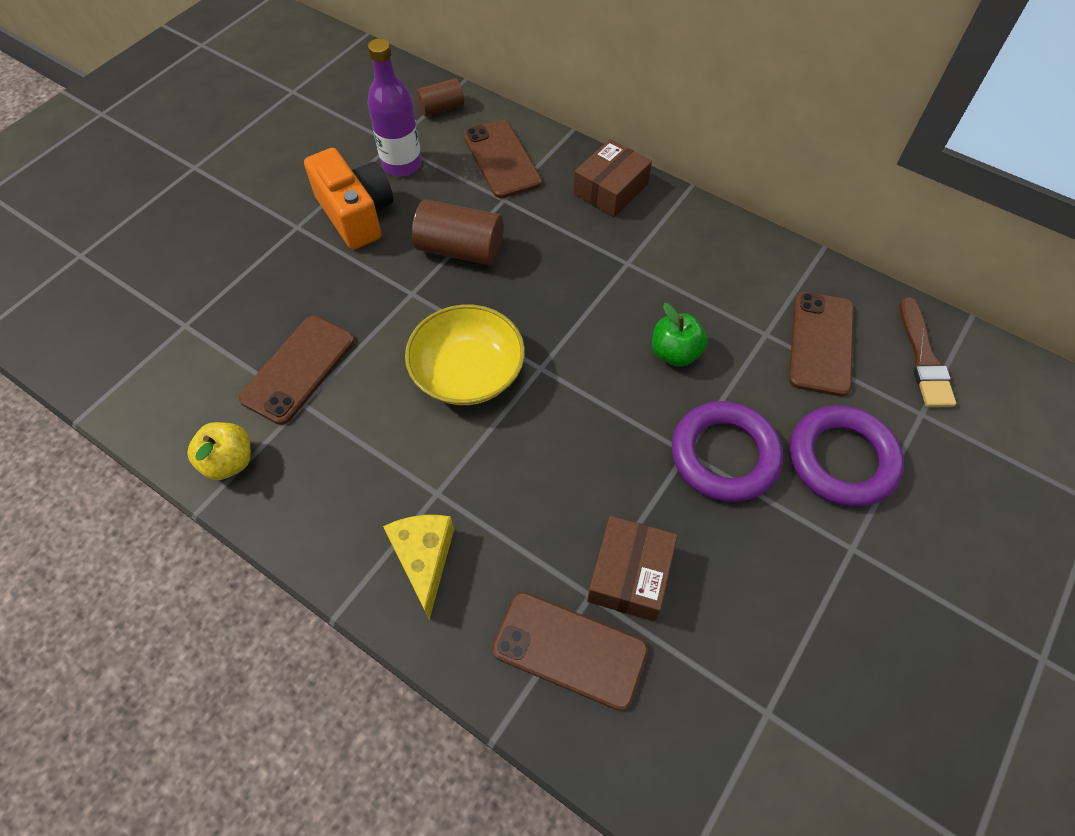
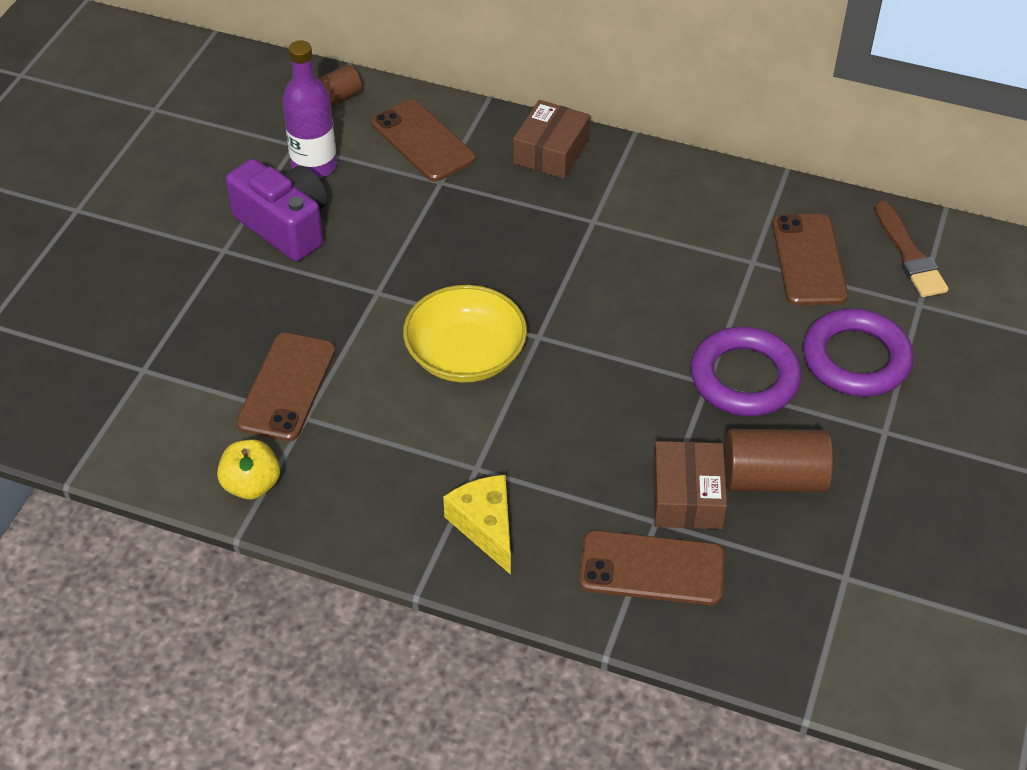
camera: 15 degrees left, 10 degrees down
(356, 214) = (285, 226): orange camera -> purple camera
(460, 250) = (413, 240): brown cylinder -> brown cylinder (773, 478)
(675, 353) = (668, 297): green apple -> none

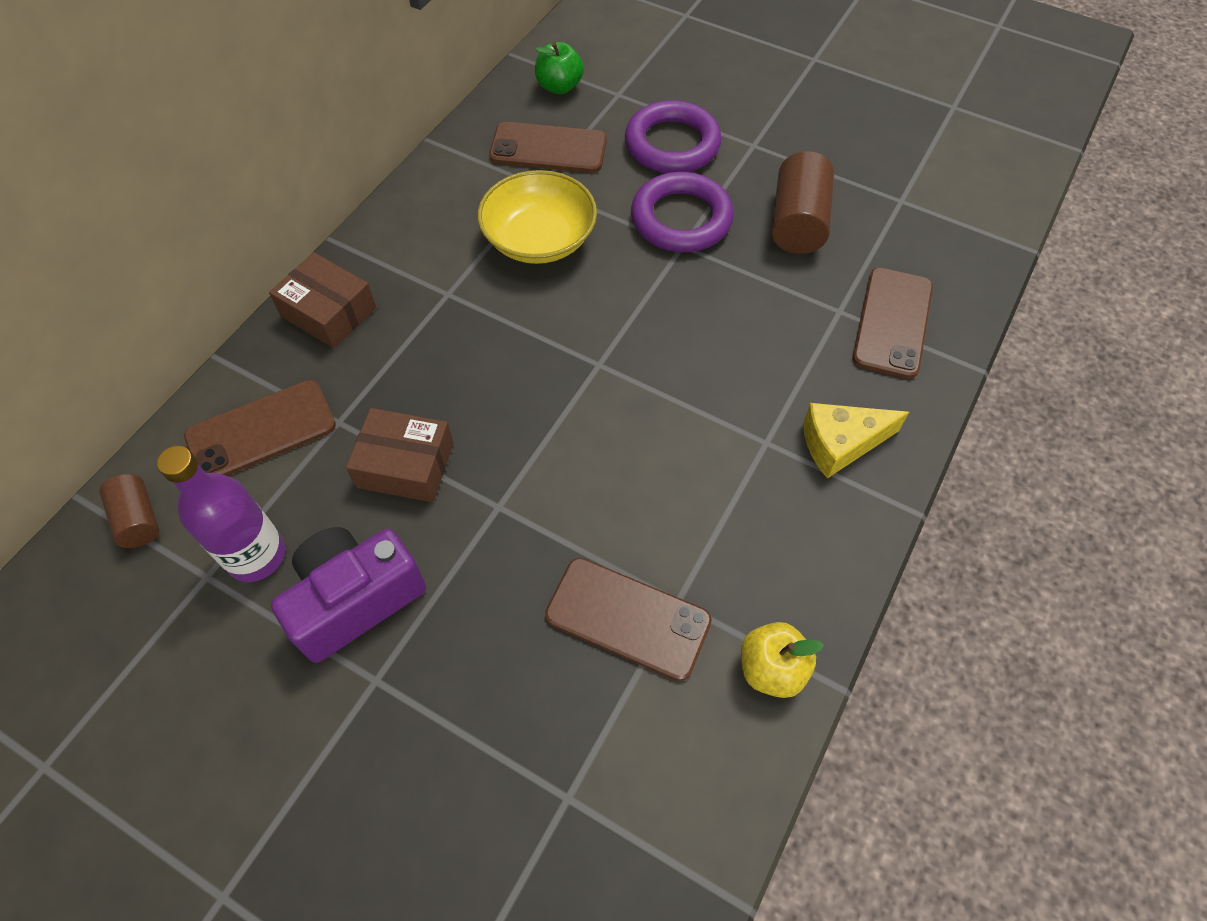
camera: 80 degrees left, 10 degrees up
(465, 355) = (612, 431): yellow bowl -> yellow bowl (539, 239)
(687, 496) = (813, 283): brown box -> brown box (405, 465)
(909, 254) = (559, 86): brown brush -> green apple

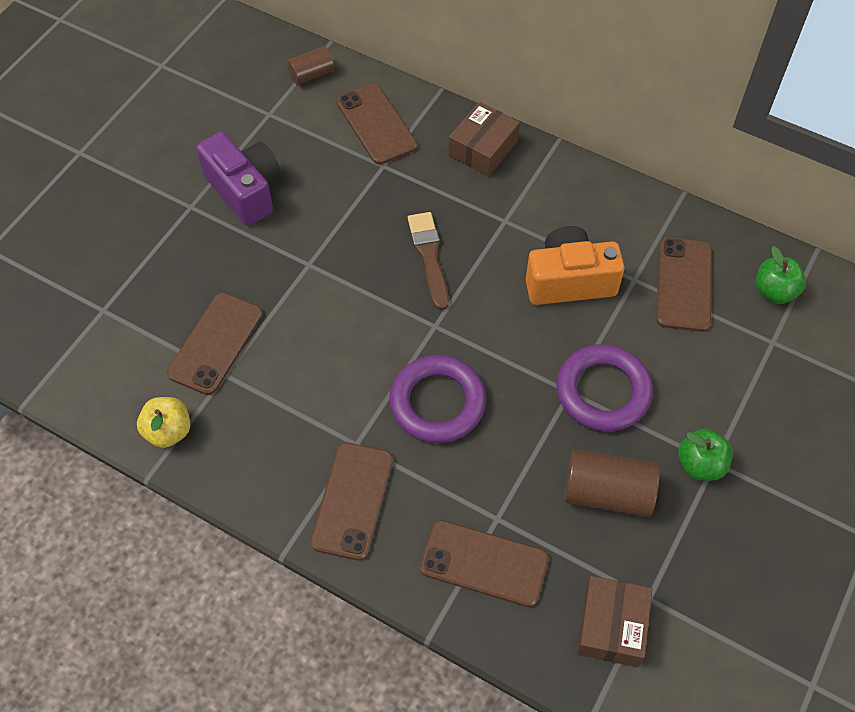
camera: 90 degrees right, 0 degrees up
(256, 555) = (281, 136): purple bottle -> none
(405, 465) = (345, 207): brown box -> brown box (611, 626)
(496, 369) = (429, 256): none -> brown brush
(539, 239) = (569, 281): yellow bowl -> orange camera
(672, 144) = (704, 387): purple ring -> purple ring (437, 403)
(757, 154) = (700, 465): none -> green apple
(840, 444) = (352, 500): yellow cheese -> brown phone

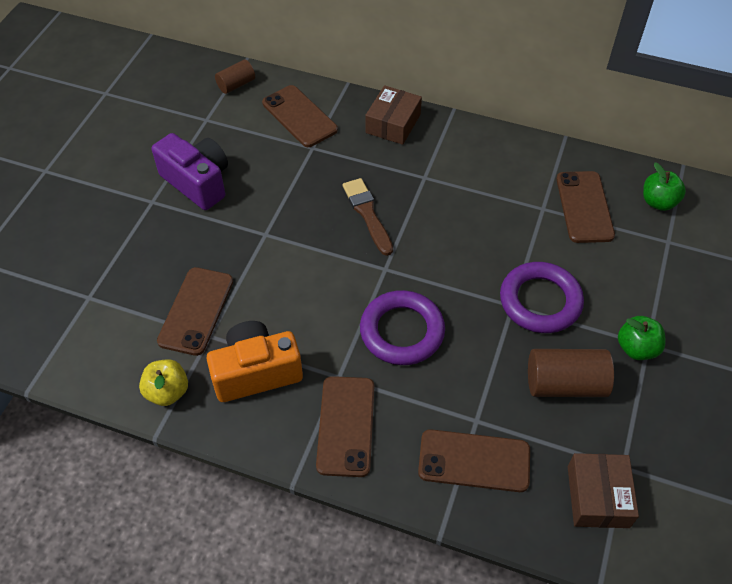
camera: 10 degrees left, 5 degrees down
(569, 281) = (489, 217): orange camera -> orange camera (256, 372)

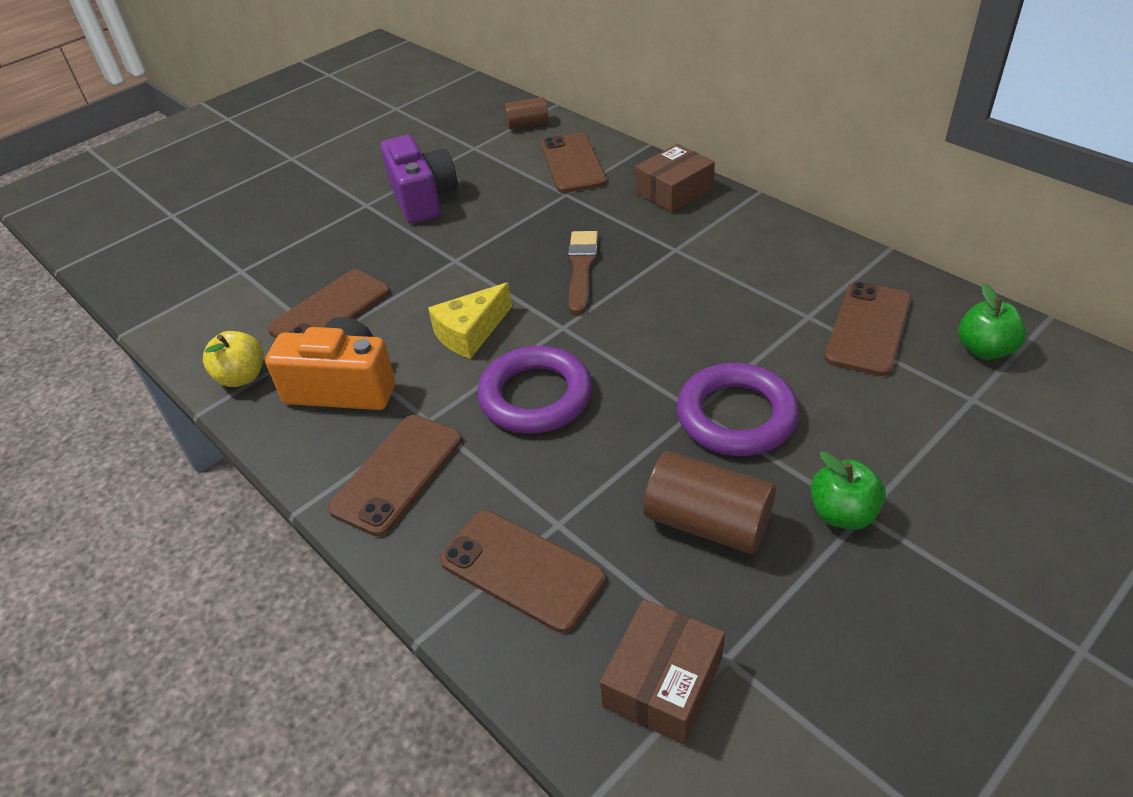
camera: 30 degrees right, 10 degrees down
(321, 295) = (470, 333): none -> yellow cheese

